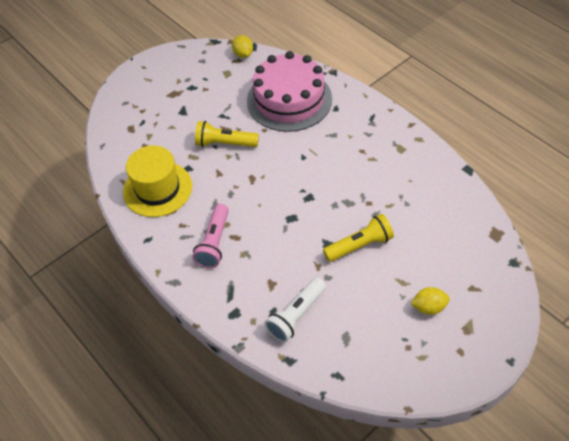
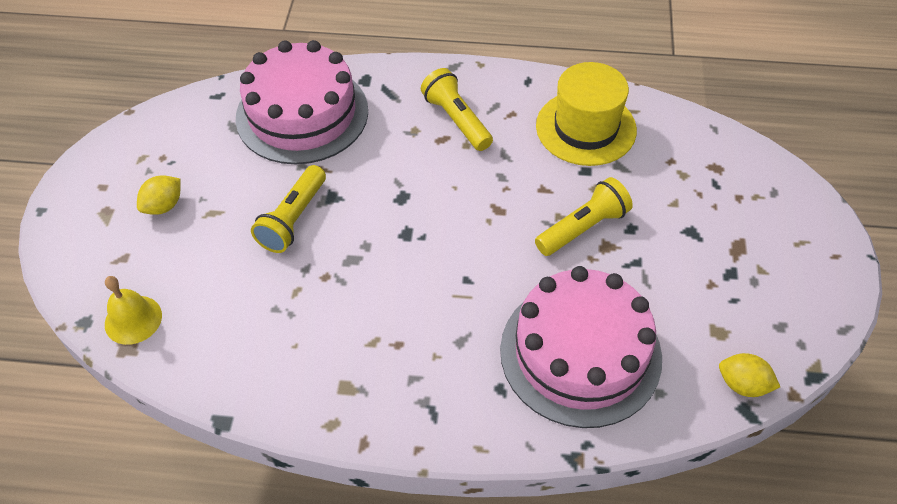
camera: 135 degrees right, 0 degrees up
(214, 243) = (457, 120): pink flashlight -> yellow flashlight
(296, 315) = (302, 114): white flashlight -> pink cake
(485, 246) = (133, 319): none -> yellow bell

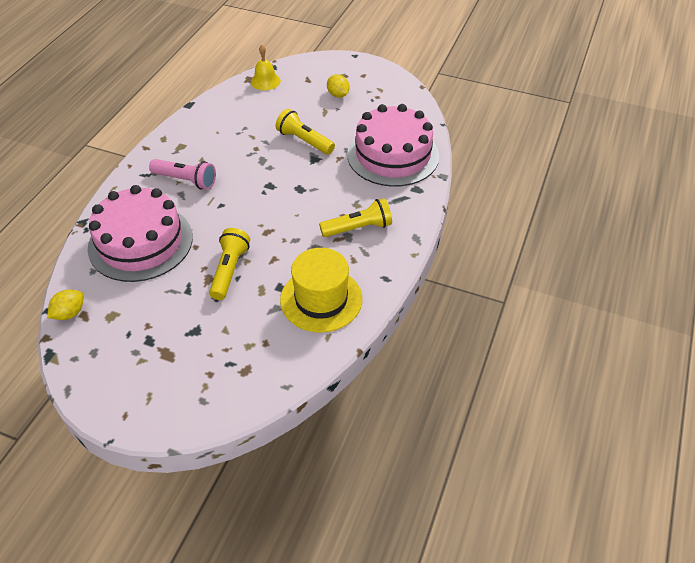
camera: 105 degrees right, 5 degrees down
(430, 345) = (186, 180): none -> pink flashlight
(583, 228) = (230, 270): yellow flashlight -> yellow flashlight turned 150 degrees counterclockwise

